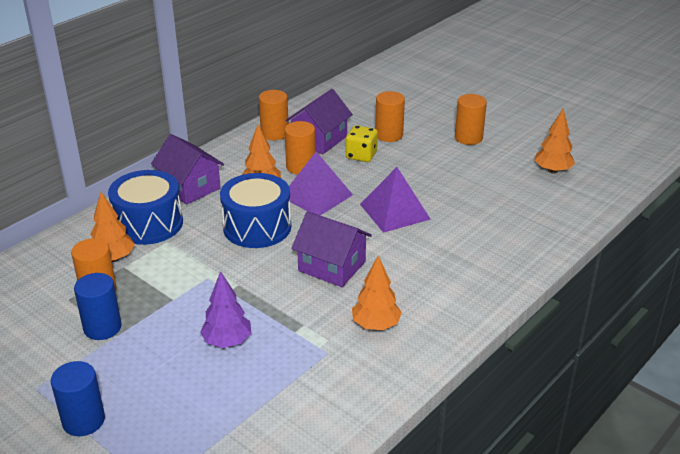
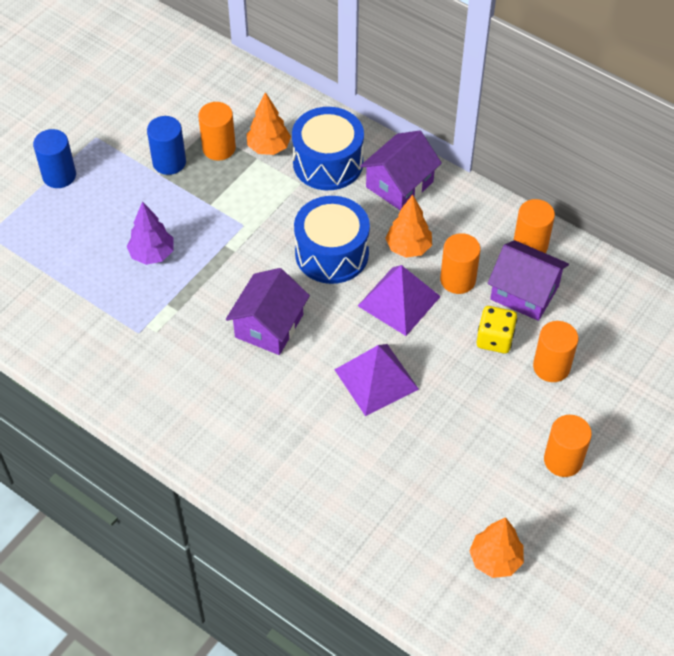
camera: 85 degrees right, 20 degrees up
(376, 325) = (178, 369): orange tree -> none

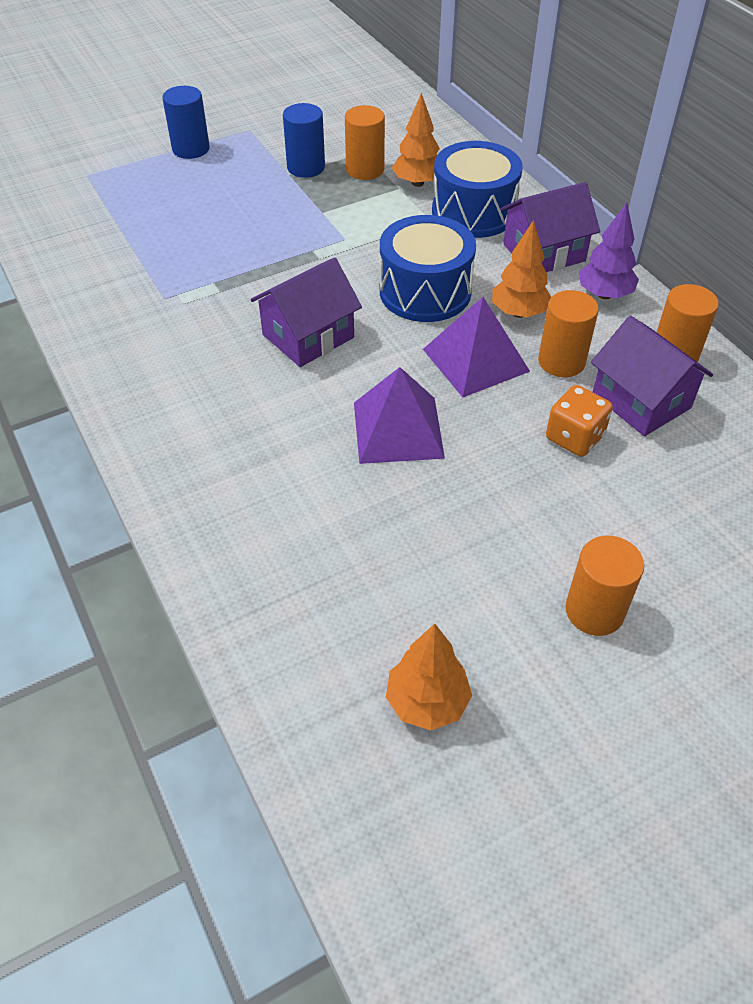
camera: 25 degrees right, 5 degrees down
(152, 254) = (231, 236): purple tree -> purple tree (604, 294)
(495, 339) = (574, 437): yellow dice -> orange dice
(551, 367) = (635, 493): orange cylinder -> none

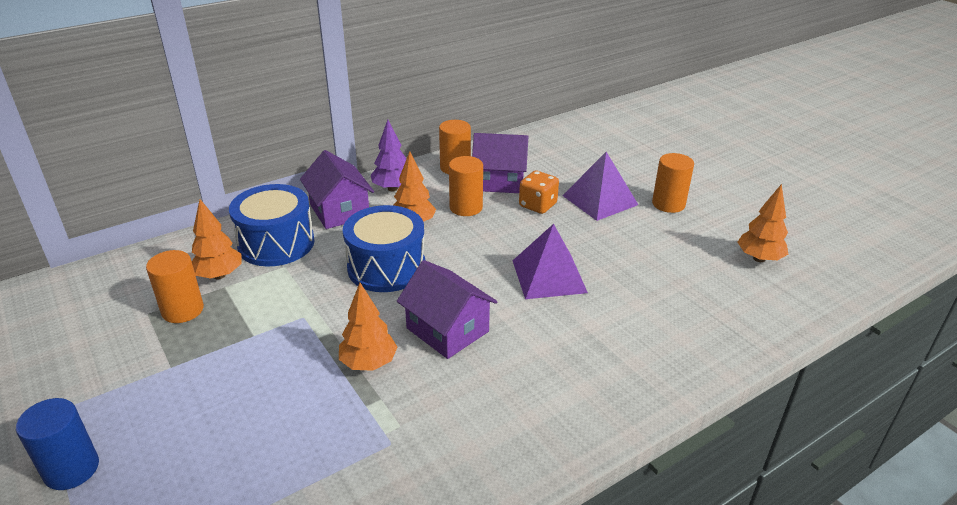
camera: 95 degrees left, 15 degrees down
(268, 282) = (368, 363): none -> orange tree
(306, 167) = (161, 354): blue cylinder -> none
(476, 360) = (468, 242): purple pyramid -> purple pyramid (600, 200)
(641, 401) = (499, 181): purple house -> purple house turned 45 degrees clockwise

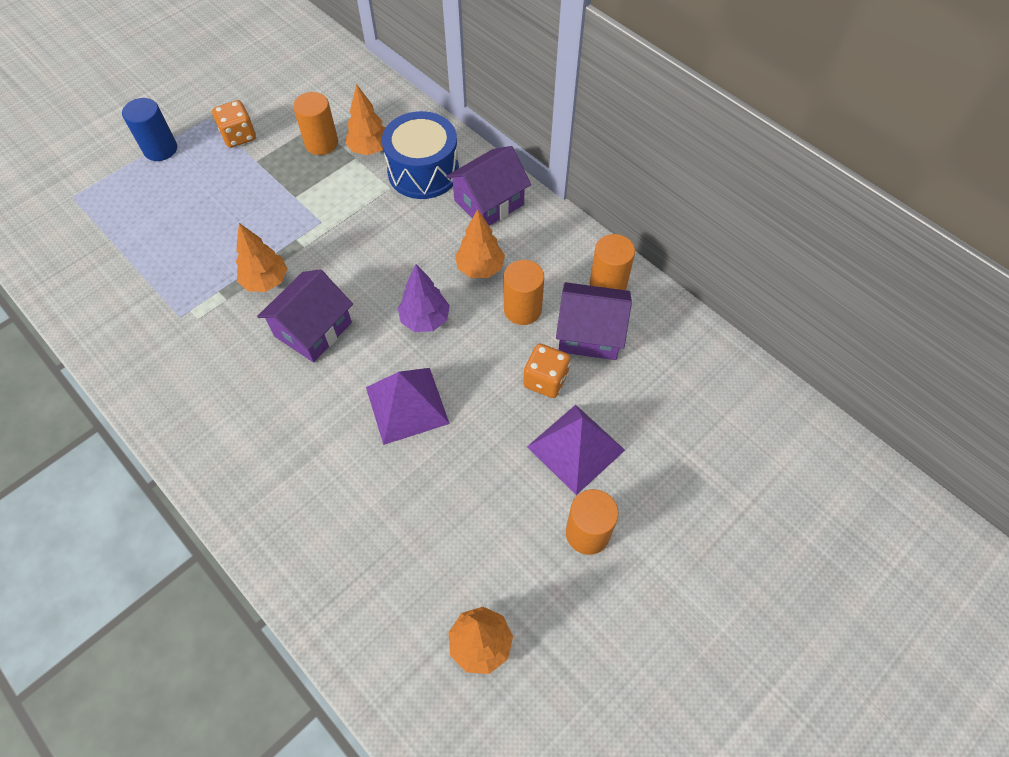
camera: 80 degrees right, 25 degrees up
(113, 382) = (239, 136): none -> orange dice
(386, 267) = (400, 263): blue drum -> none
(392, 188) = (544, 235): purple tree -> purple tree (425, 320)
(499, 181) = (590, 334): purple house -> purple house turned 75 degrees counterclockwise

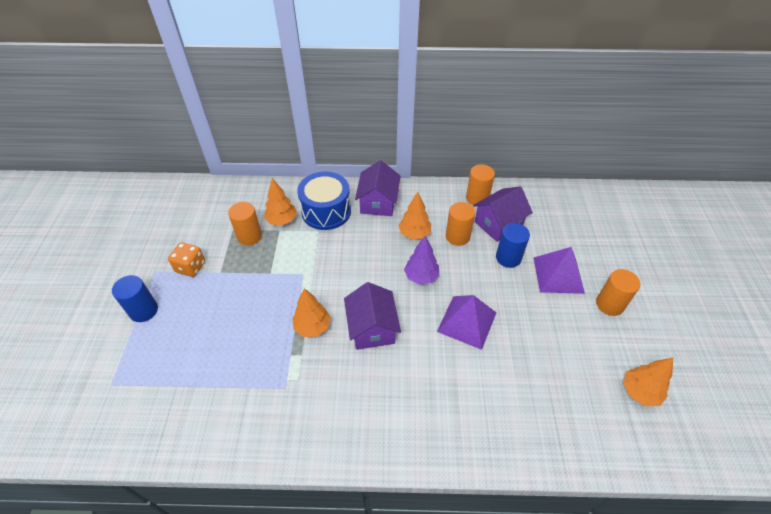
camera: 45 degrees left, 10 degrees down
(545, 380) = (508, 258): orange dice -> blue cylinder

